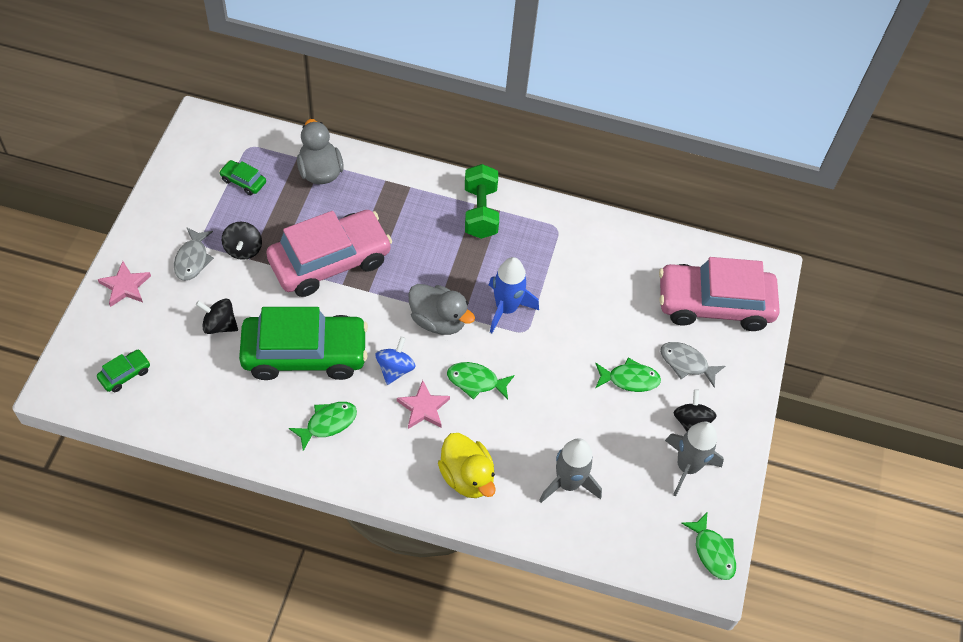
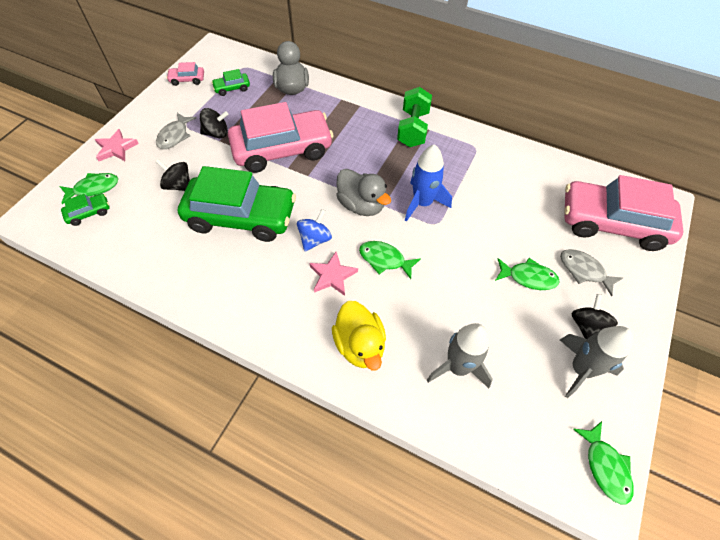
camera: 15 degrees right, 0 degrees up
(181, 175) = (187, 80): none -> pink car
(243, 181) = (232, 88): green car -> green car turned 60 degrees counterclockwise
(243, 249) = (216, 133): black spinning top -> black spinning top turned 105 degrees counterclockwise
(328, 423) = (244, 277): green fish -> green fish (94, 188)

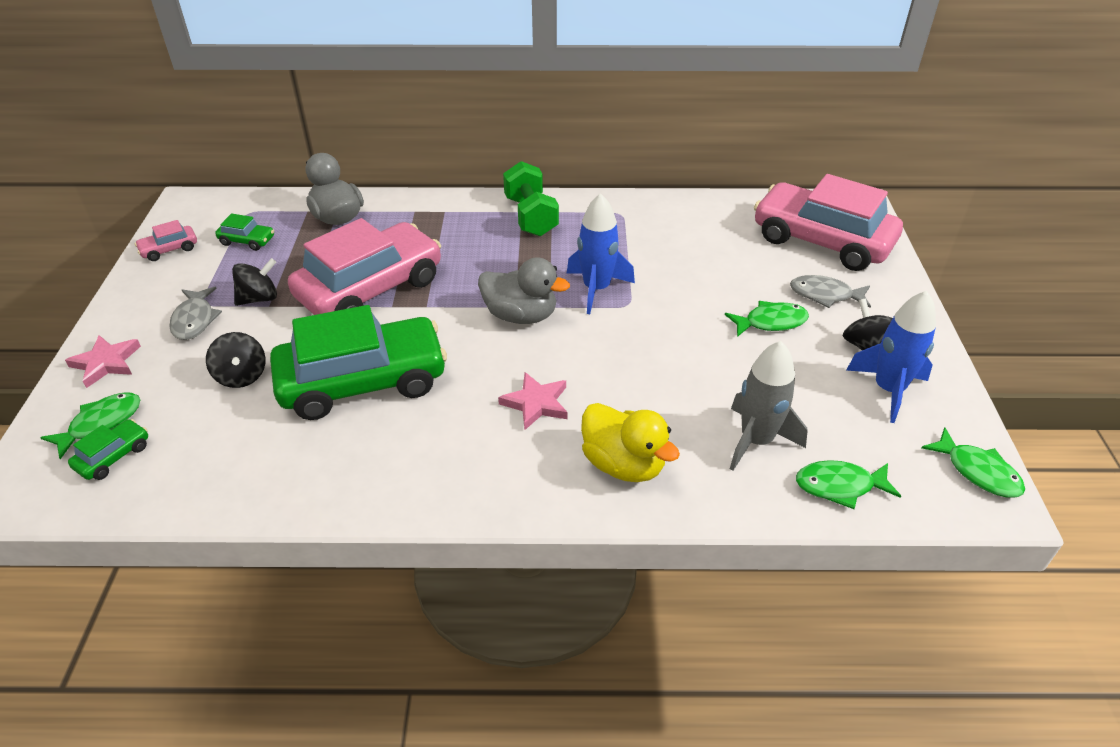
camera: 25 degrees left, 15 degrees down
(179, 185) = (241, 376): black spinning top -> black spinning top turned 120 degrees counterclockwise
(232, 88) = (247, 241): green car -> green car turned 120 degrees counterclockwise
(315, 239) = (485, 372): blue spinning top -> none
(385, 259) = (591, 363): green fish -> green fish (839, 486)
(581, 369) = (888, 390): grey rocket -> blue rocket
(612, 223) = (821, 241): pink car -> pink car turned 45 degrees clockwise

